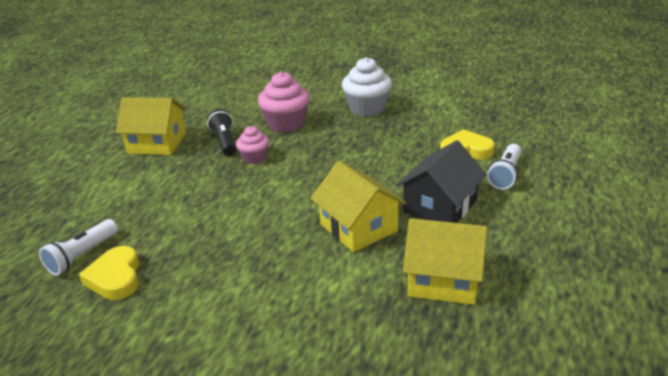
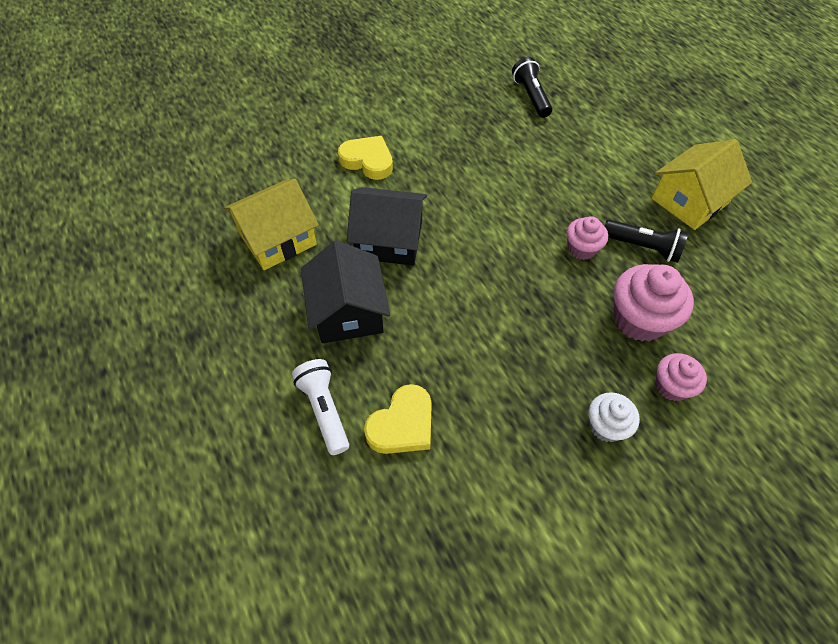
camera: 130 degrees right, 25 degrees up
(82, 256) = (531, 96): white flashlight -> black flashlight
(115, 277) = (486, 101): yellow heart -> yellow heart (368, 161)
(317, 103) = (671, 386): none -> pink cupcake
(358, 227) = (389, 240): yellow house -> black house
(367, 108) = (606, 426): white cupcake -> white cupcake, size x0.59

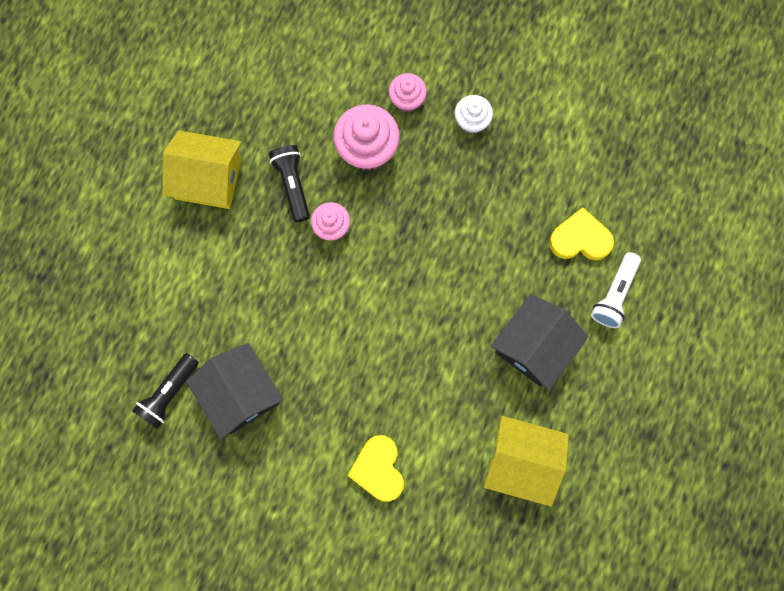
camera: 130 degrees left, 20 degrees up
(389, 240) = (447, 374): black house -> black house (240, 394)

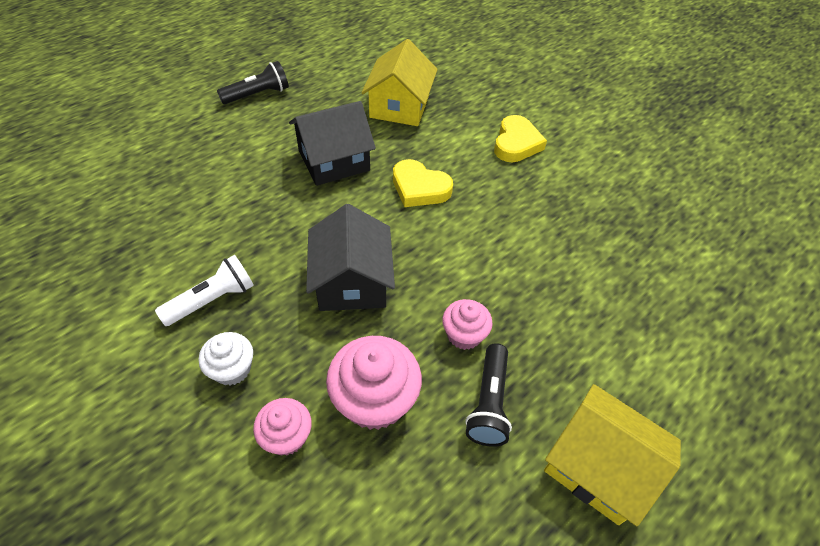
camera: 155 degrees left, 25 degrees down
(169, 394) = (699, 265): black flashlight -> black flashlight (258, 94)
(240, 394) = (623, 236): black house -> black house (352, 281)
(521, 461) = (399, 106): yellow house -> yellow house turned 60 degrees clockwise
(580, 239) = (226, 212): yellow heart -> yellow heart (419, 188)
(614, 295) = (237, 163): white flashlight -> white flashlight (212, 299)

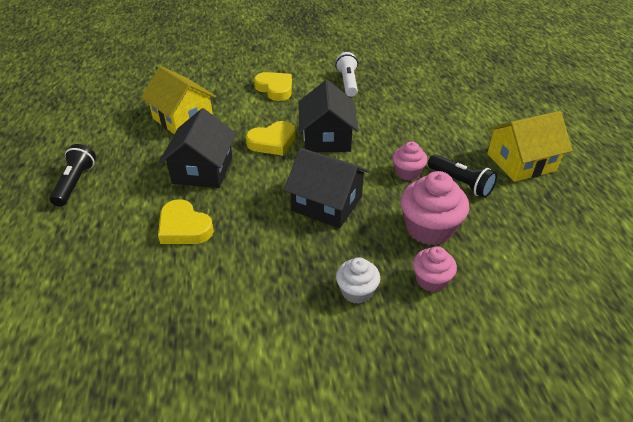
camera: 55 degrees left, 10 degrees down
(212, 299) = (282, 283): white flashlight -> white flashlight (347, 82)
(245, 191) = (184, 227): none -> yellow heart
(465, 229) = (327, 138): none -> black house

